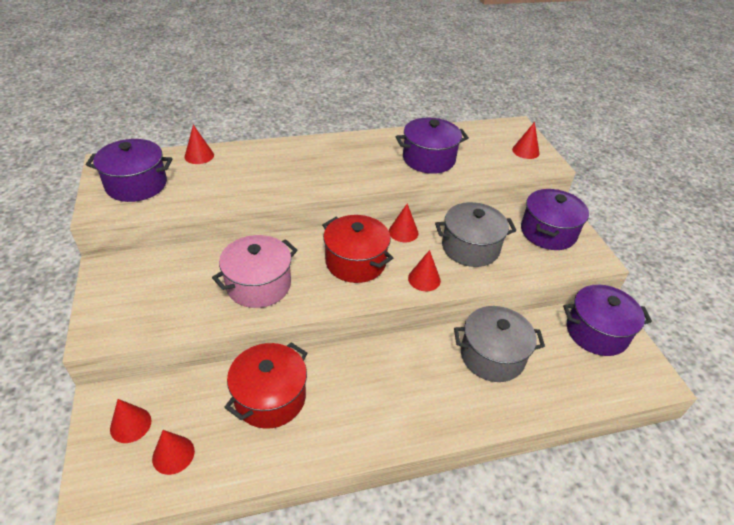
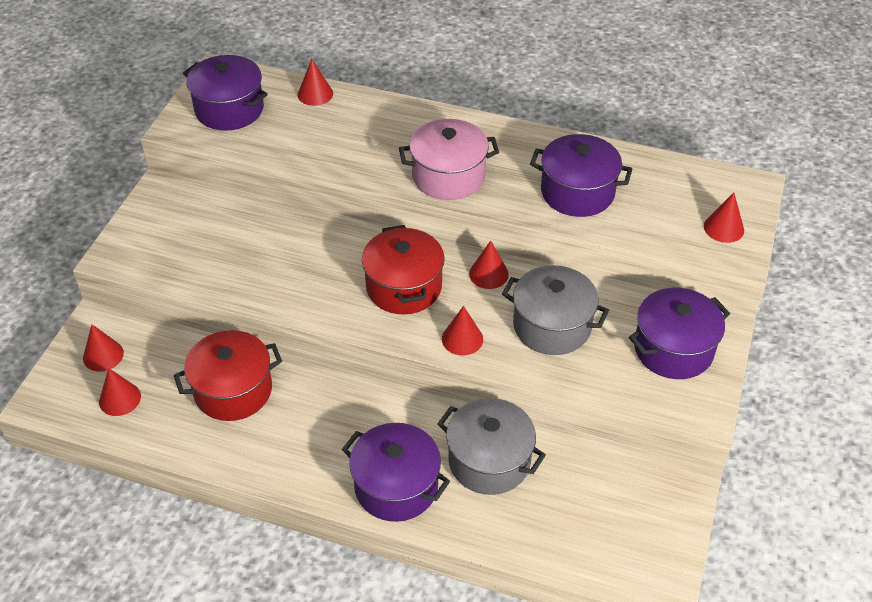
camera: 35 degrees right, 5 degrees up
(258, 285) = (285, 270): pink pot -> pink pot (448, 176)
(596, 332) = (643, 497): purple pot -> purple pot (396, 486)

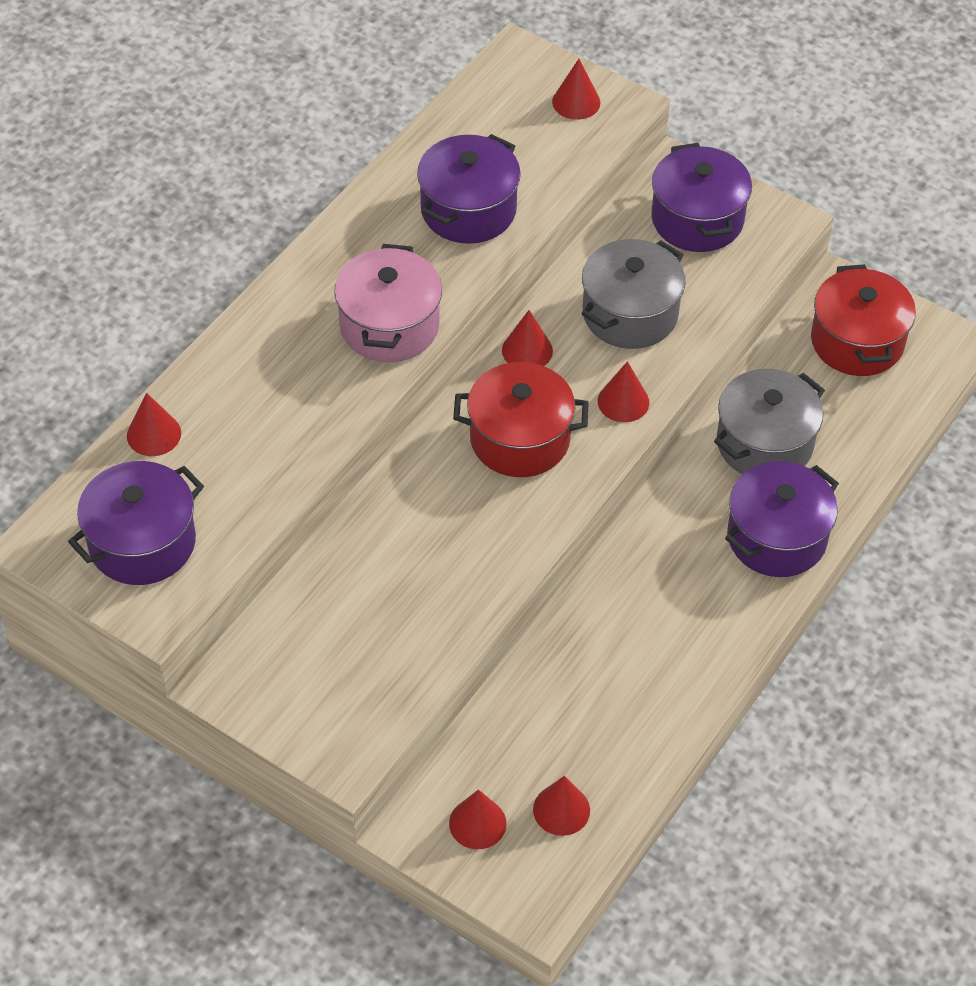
camera: 75 degrees left, 5 degrees up
(233, 390) = (586, 678): red pot -> red pot (857, 341)

